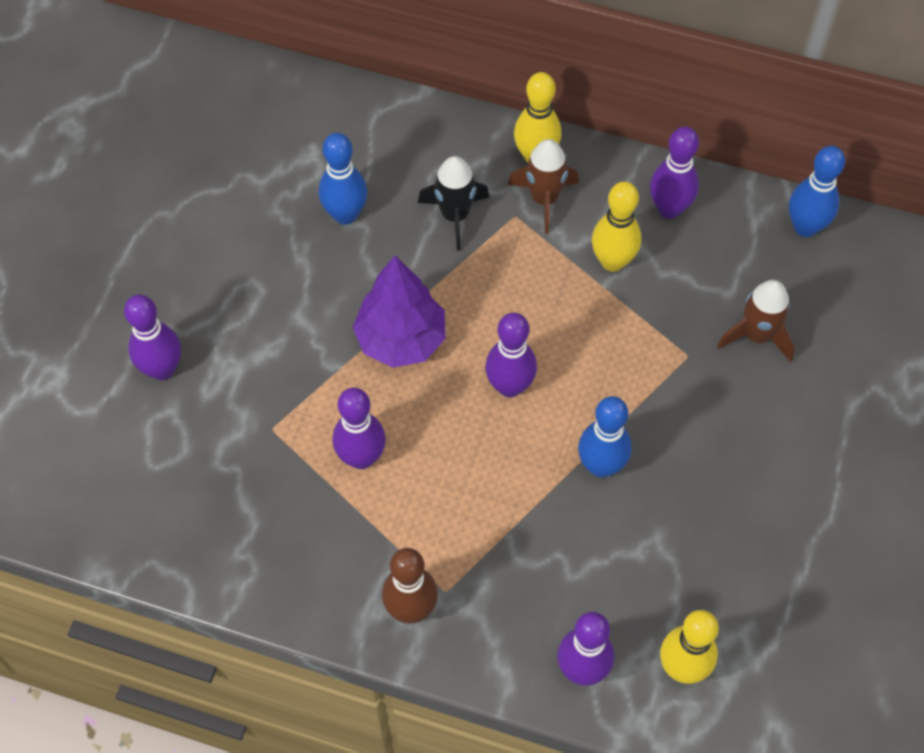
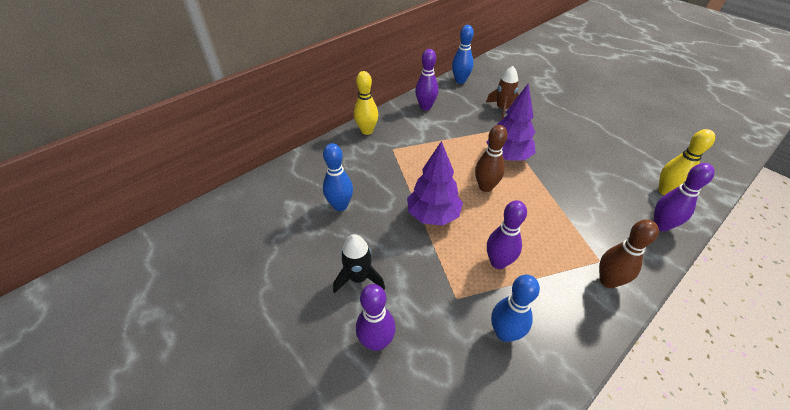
camera: 60 degrees left, 15 degrees down
(455, 215) = (376, 167): black rocket -> black rocket (358, 278)
(509, 386) = (485, 187): purple bowling pin -> brown bowling pin
(544, 199) = (391, 137): brown rocket -> none
(601, 466) = (545, 175): blue bowling pin -> blue bowling pin (504, 333)
(612, 261) = (439, 131): yellow bowling pin -> none
(612, 392) = (507, 156): none -> purple tree

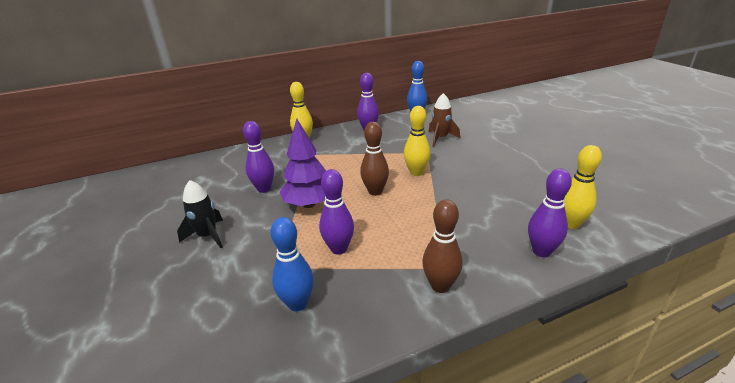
camera: 20 degrees right, 15 degrees down
(340, 206) = (237, 185): blue bowling pin -> none
(376, 342) = (181, 283): purple bowling pin -> purple bowling pin (264, 189)
(507, 156) = (416, 172): purple tree -> yellow bowling pin

